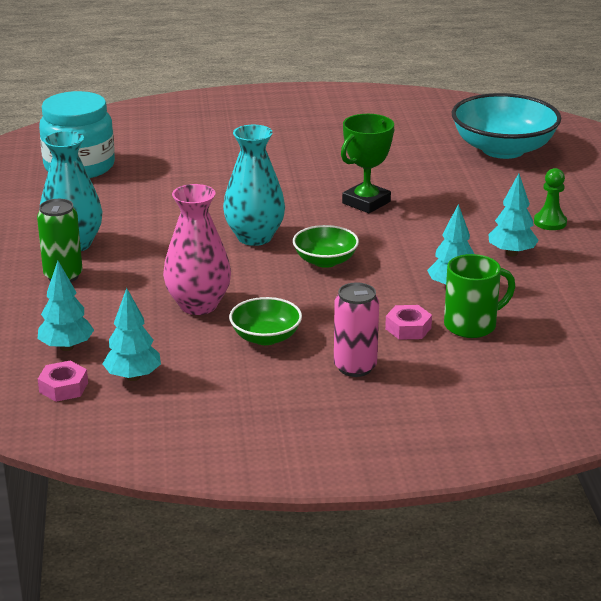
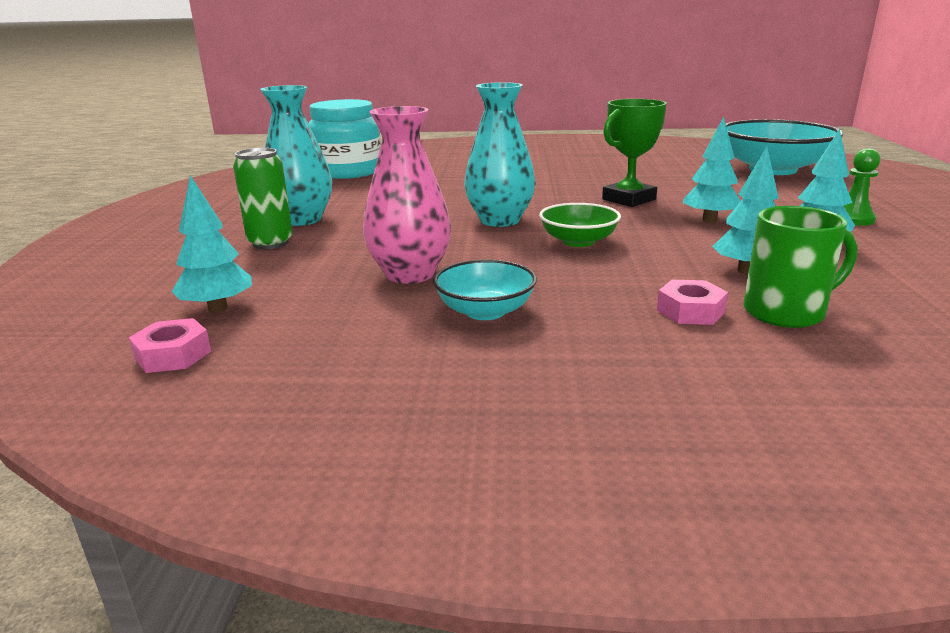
camera: 10 degrees right, 5 degrees down
(133, 377) = (278, 348): turquoise tree -> turquoise tree (709, 220)
(266, 337) = (485, 311): green bowl -> turquoise bowl
(355, 367) = (611, 355): pink can -> none

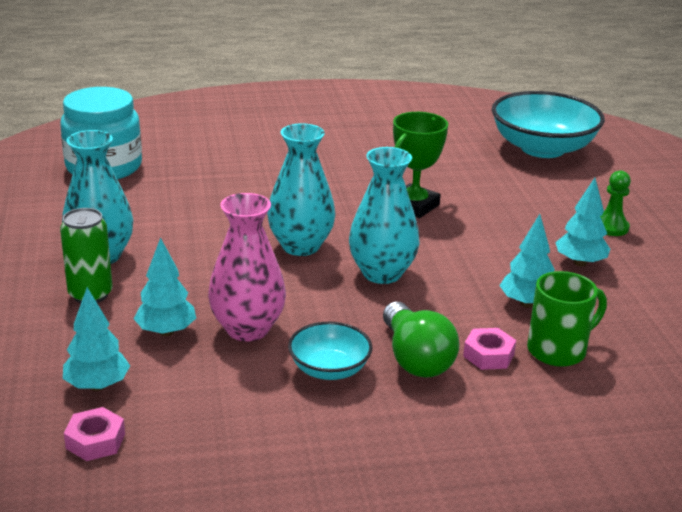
camera: 15 degrees left, 5 degrees up
(578, 241) = (382, 273): green bowl -> turquoise vase
(595, 308) = (415, 358): none -> green light bulb
(709, 220) = (491, 235): turquoise tree -> turquoise tree (166, 332)

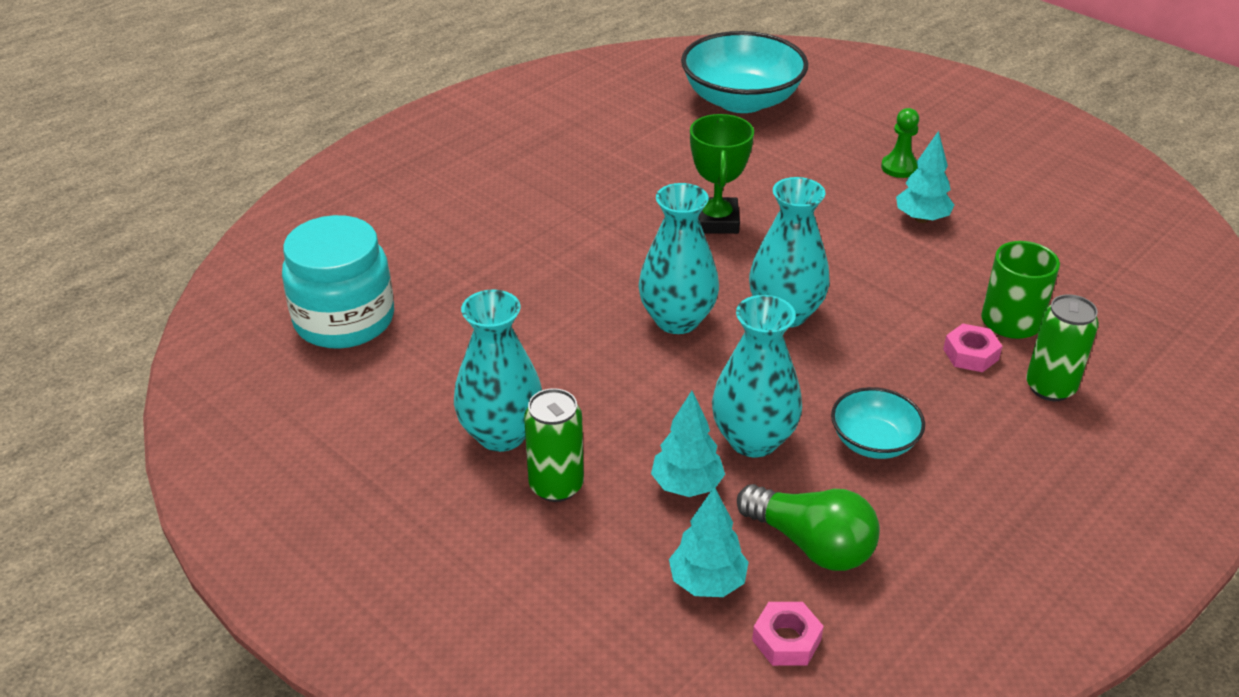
camera: 35 degrees left, 10 degrees up
(247, 329) = (753, 440): pink vase -> turquoise vase
(415, 358) = (923, 390): green light bulb -> green light bulb (811, 544)
(523, 403) = (1050, 387): none -> green can
(526, 303) = (934, 284): turquoise tree -> none

